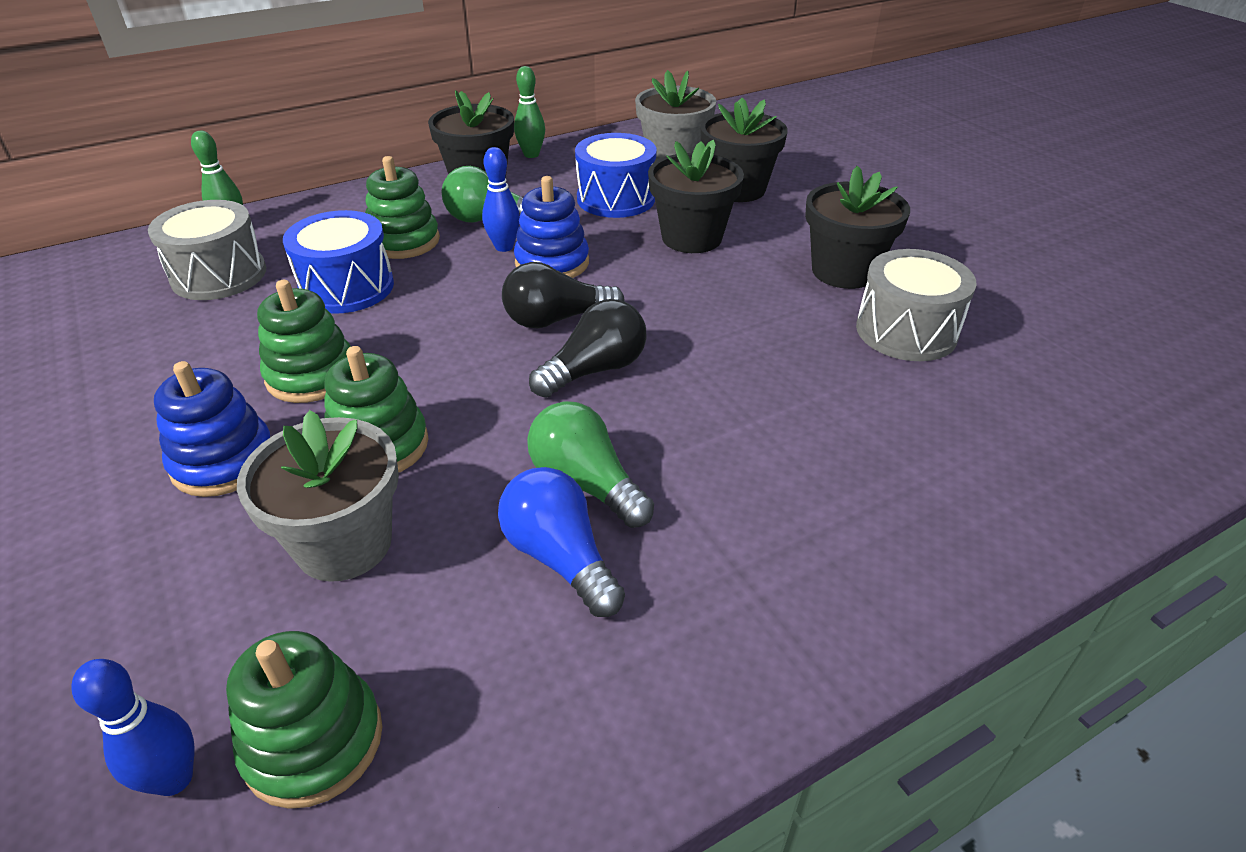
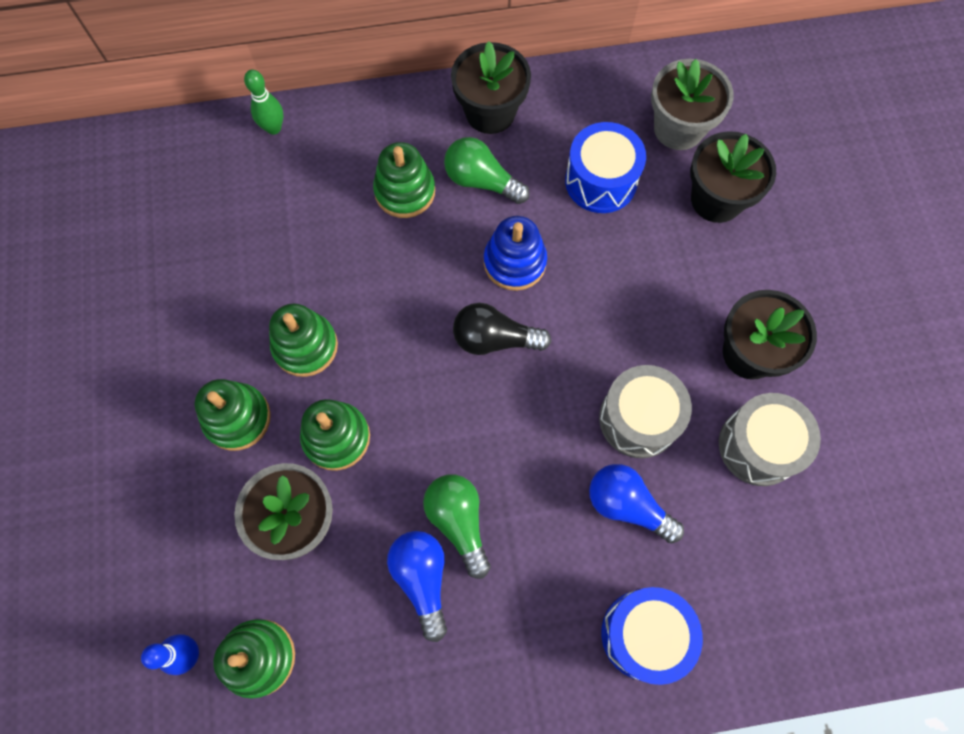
camera: 20 degrees right, 30 degrees up
(219, 275) = (256, 195): grey drum -> grey drum (638, 419)
(224, 461) = (237, 418): blue stacking toy -> green stacking toy
(347, 287) = (348, 244): blue drum -> blue drum (644, 634)
(504, 247) = (483, 226): blue bowling pin -> none
(531, 154) = (550, 80): green bowling pin -> none
(594, 370) = (503, 409): black light bulb -> none
(691, 238) = (643, 263): black flower pot -> none
(795, 413) = (627, 505): none -> blue light bulb

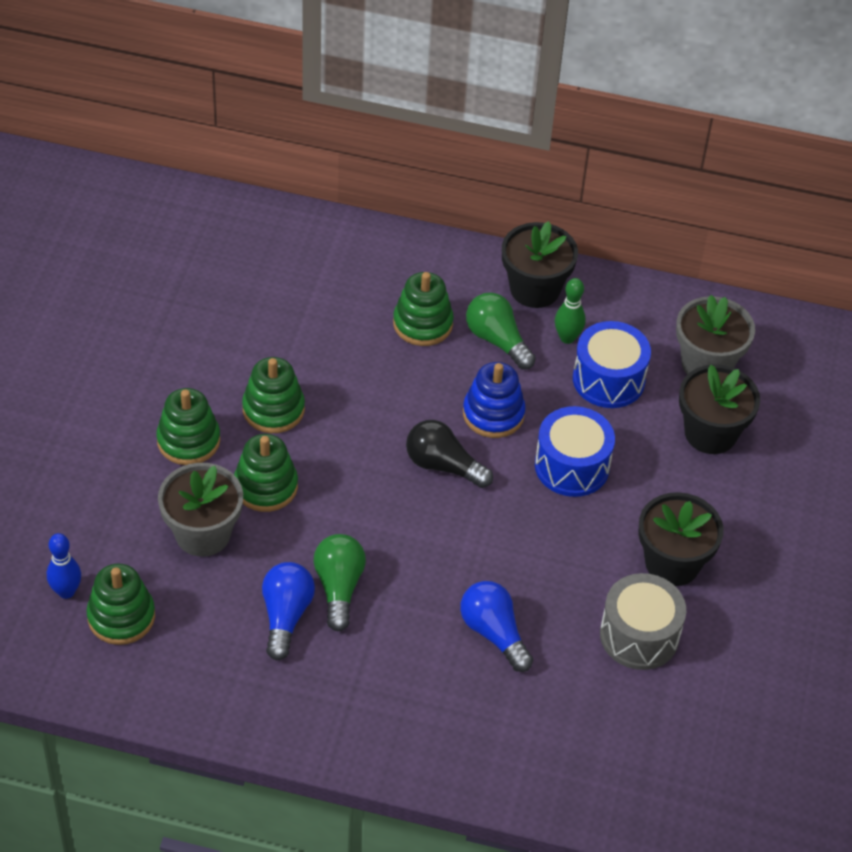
camera: 20 degrees right, 20 degrees down
(273, 128) = (330, 233): green bowling pin -> green bowling pin (567, 338)
(638, 419) = (540, 574): grey drum -> none
(644, 634) = (456, 731): blue drum -> blue drum (572, 466)

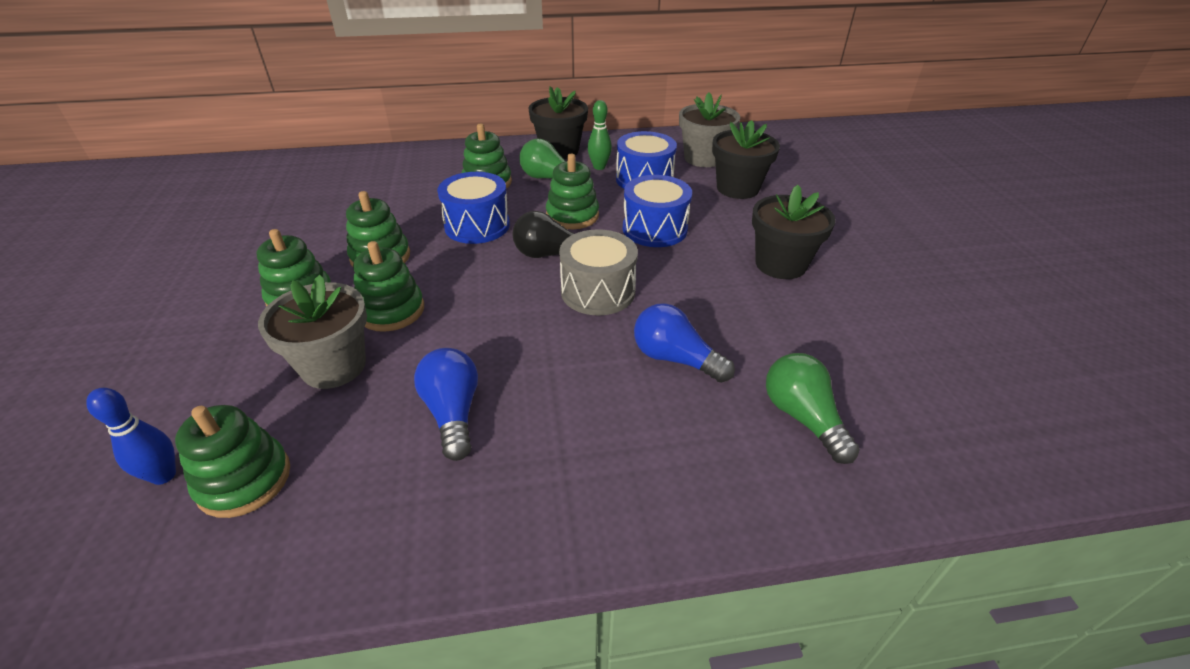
camera: 20 degrees left, 10 degrees down
(339, 588) = (500, 369): green light bulb -> green light bulb (802, 417)
(385, 395) = (477, 225): none -> blue drum
(493, 414) = (572, 216): blue stacking toy -> green stacking toy
(639, 635) = (801, 319): grey drum -> grey drum (598, 291)

